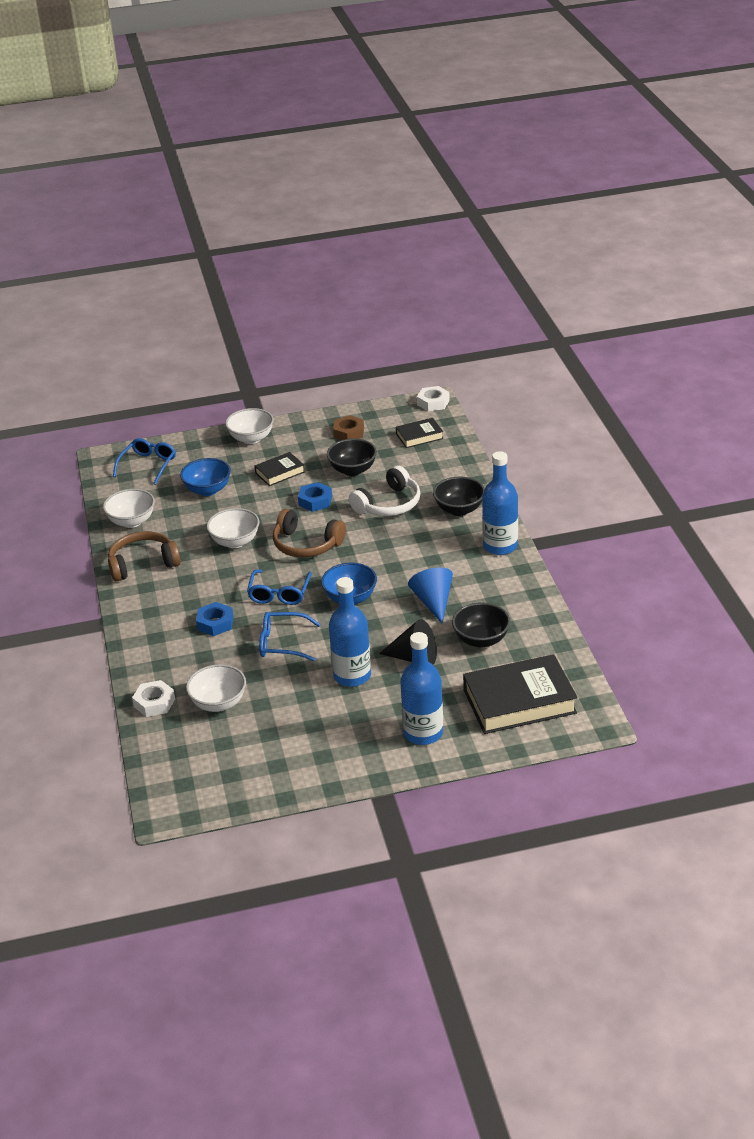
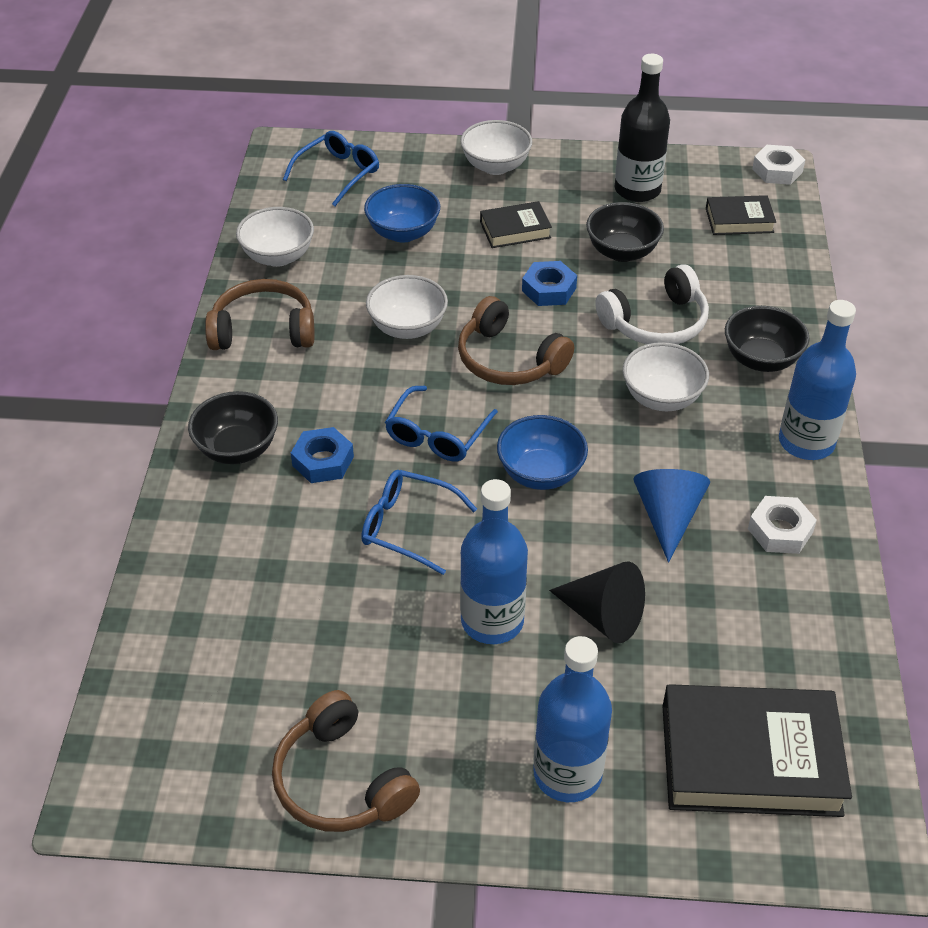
camera: 15 degrees right, 10 degrees up
(154, 703) = (175, 580): white nut -> white nut (780, 530)
(218, 703) = (268, 610): white bowl -> white bowl (661, 398)
(299, 768) = (341, 781): none -> brown headphones
(349, 433) = (637, 190): brown nut -> black bottle
(481, 640) = (722, 612): black bowl -> black bowl (237, 449)

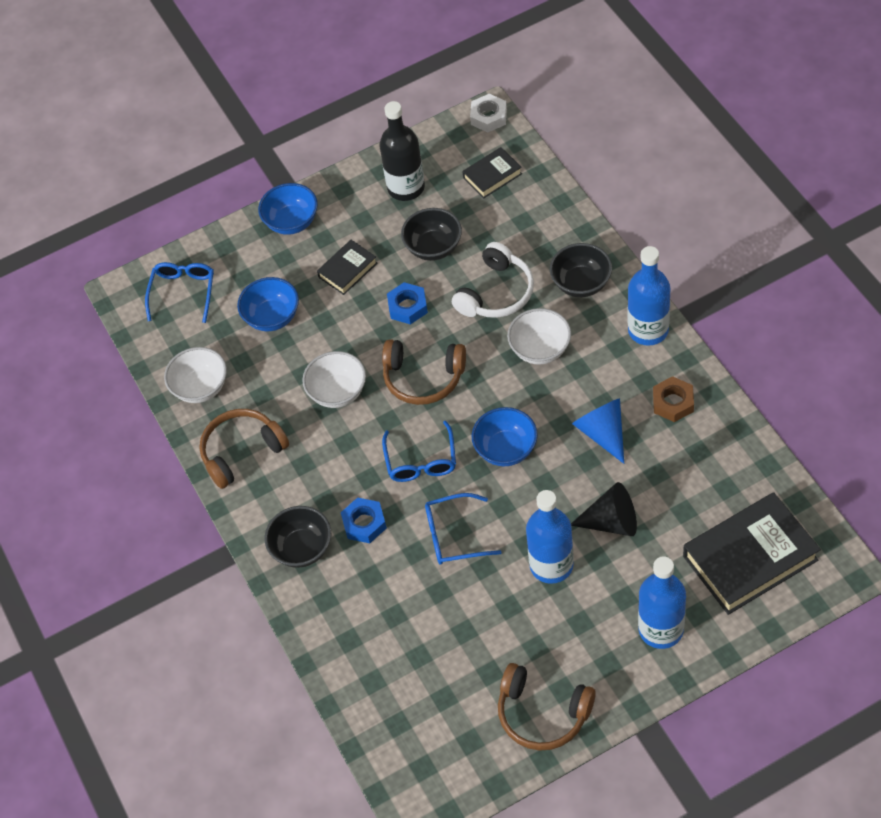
camera: 25 degrees left, 10 degrees up
(495, 166) = (292, 222): white bowl -> blue bowl
(780, 530) = (673, 402): white nut -> brown nut

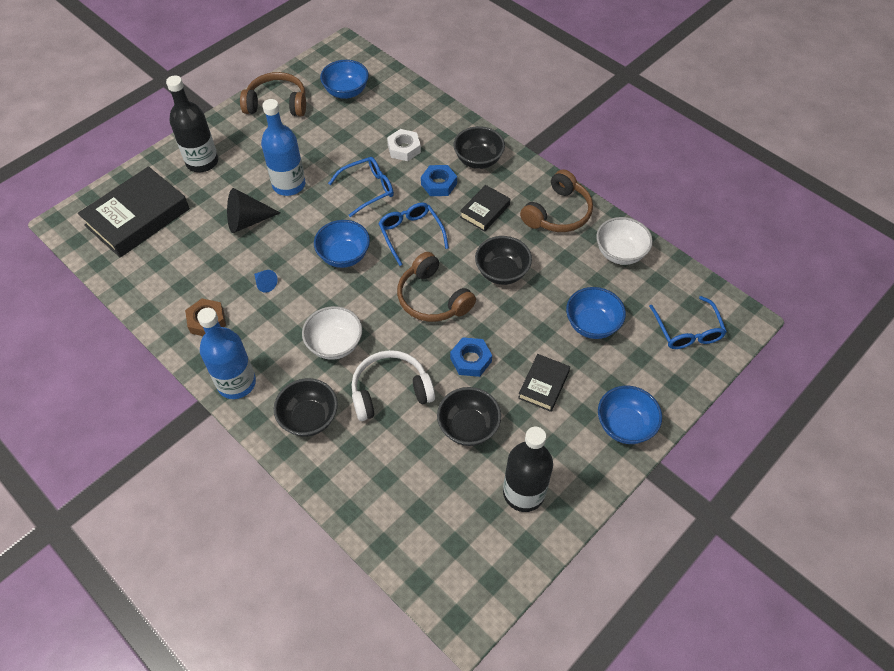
camera: 155 degrees right, 0 degrees up
(337, 392) = (502, 272): white bowl -> black bowl
(423, 378) = (432, 298): brown headphones -> brown headphones turned 120 degrees counterclockwise
(438, 712) = (346, 92): none -> blue bowl
(489, 117) = (463, 615): white nut -> white nut (404, 148)
(492, 176) = (434, 529): black book -> black book (485, 211)
(496, 293) = (390, 391): white headphones -> white headphones turned 60 degrees clockwise
(602, 433) = (265, 284): blue cone -> blue cone, size x0.51
(661, 629) = (202, 162): blue bottle -> black bottle

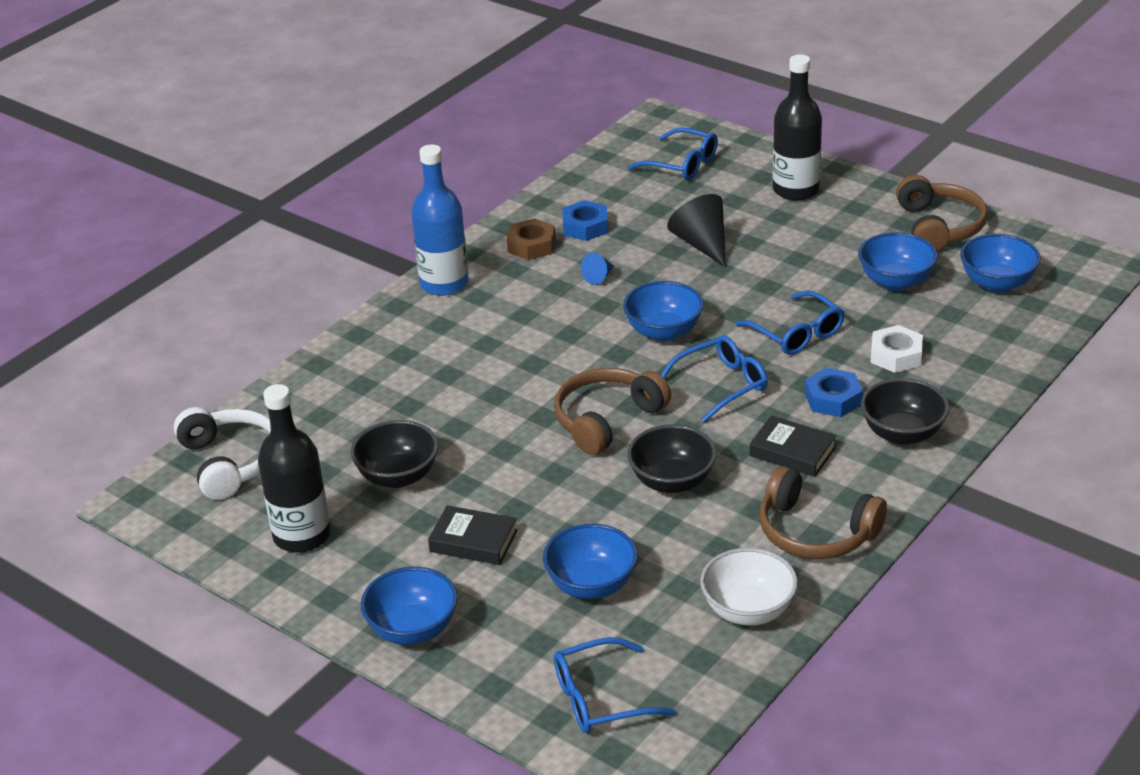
camera: 85 degrees right, 20 degrees down
(137, 217) = (682, 164): black book -> blue glasses
(289, 185) = (780, 265): blue bottle -> none
(309, 418) = (400, 345): black bowl -> none
(328, 134) = (895, 281): none -> blue bowl
(335, 344) = (513, 347): white bowl -> none
(390, 391) = (447, 403): white headphones -> white headphones (230, 462)
(471, 360) = (506, 467): blue nut -> blue nut (585, 227)

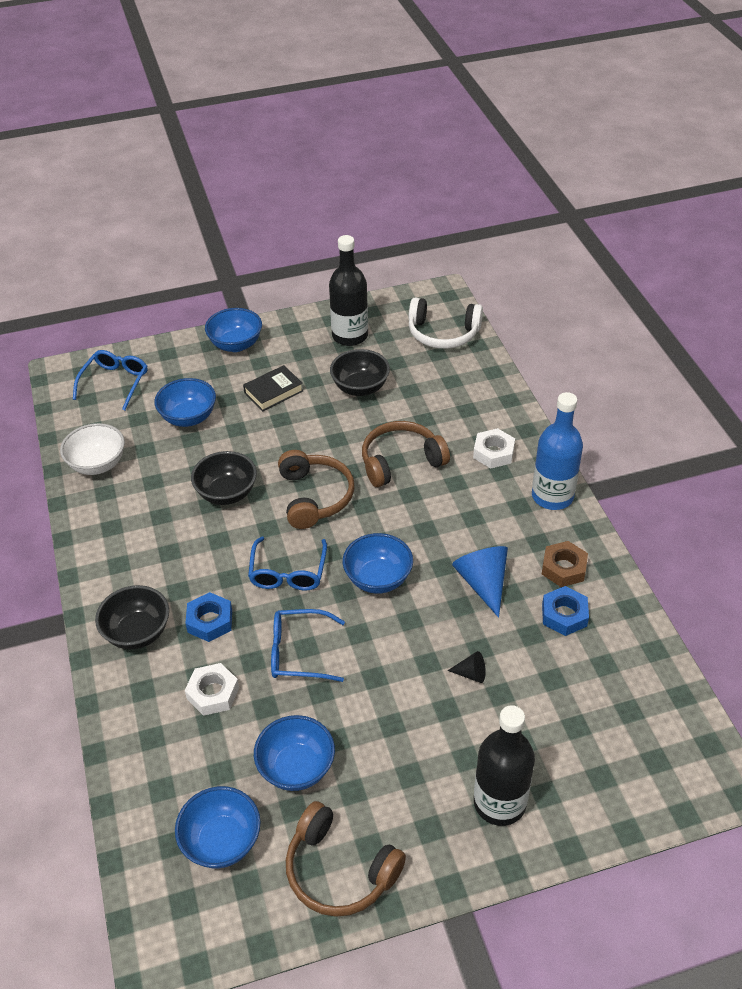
camera: 125 degrees right, 10 degrees up
(416, 340) = (493, 453): none -> white nut
(599, 277) = (483, 583): blue cone -> blue cone, size x1.96
(682, 164) = (617, 745): blue glasses -> none
(702, 244) = (471, 673): black cone -> black cone, size x0.51
(792, 452) = (187, 564): black book -> none
(815, 532) = (113, 528): brown headphones -> brown headphones (401, 461)

